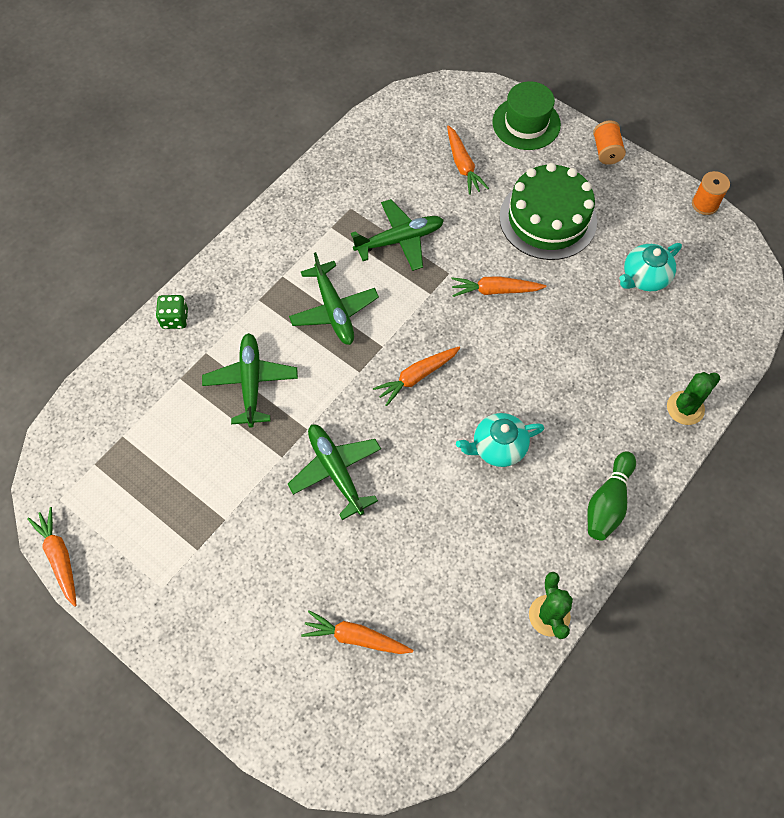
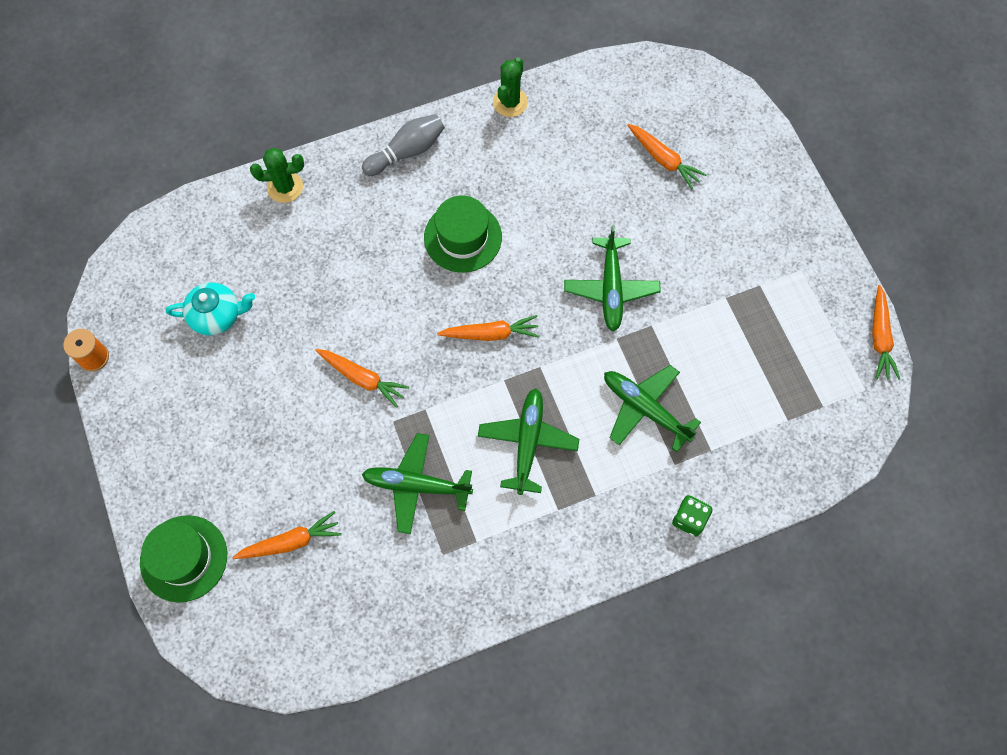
camera: 150 degrees left, 5 degrees up
(251, 383) = (645, 409): green plane -> green plane turned 105 degrees clockwise
(463, 165) = (290, 542): orange carrot -> orange carrot turned 60 degrees clockwise
(497, 447) = (463, 237): turquoise teapot -> green hat
(548, 219) = (255, 426): green cake -> none
(606, 151) = (132, 473): orange spool -> none
(608, 502) = (407, 152): green bowling pin -> grey bowling pin

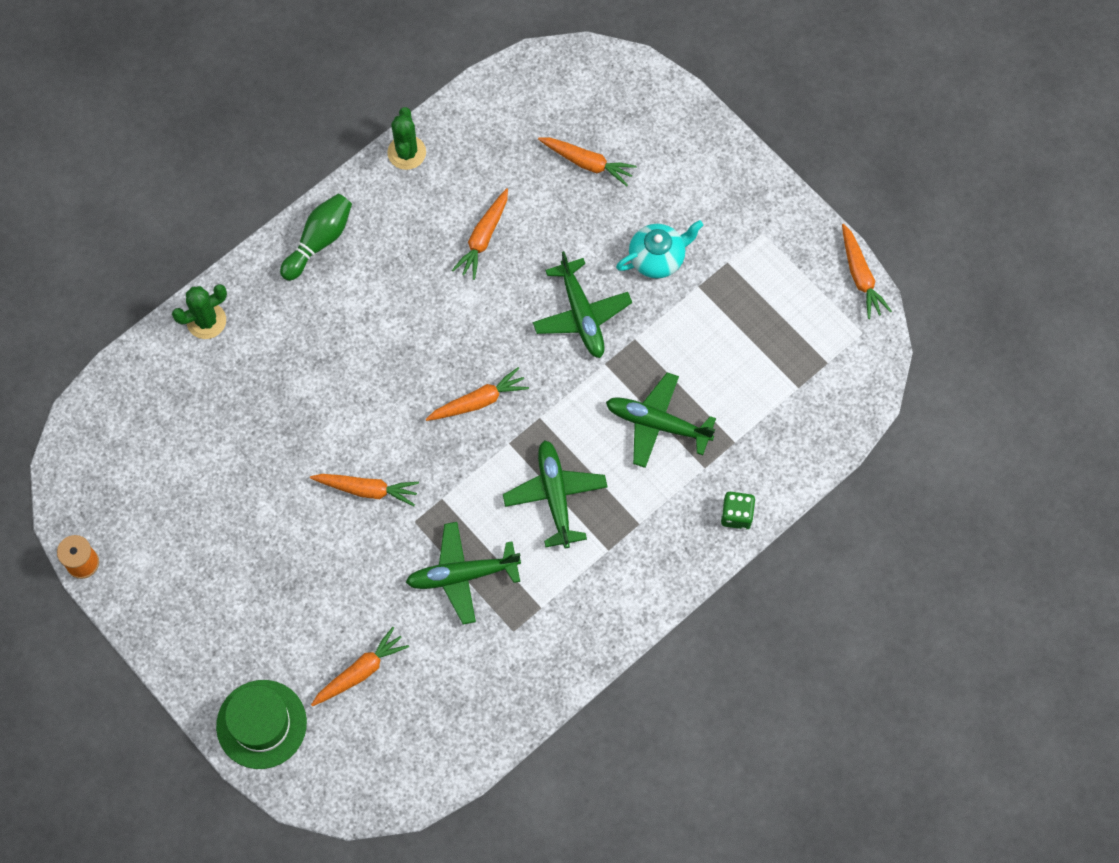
camera: 20 degrees left, 0 degrees up
(217, 315) = (192, 477): turquoise teapot -> turquoise teapot (658, 258)
(407, 152) = (319, 241): grey bowling pin -> green bowling pin
(463, 237) = (412, 312): green hat -> none
(549, 194) = (483, 238): none -> orange carrot

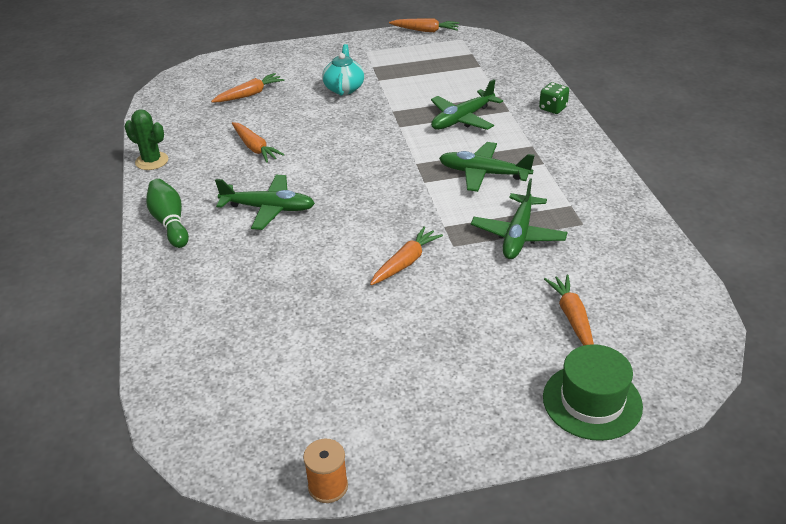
camera: 60 degrees left, 30 degrees down
(206, 321) = (167, 307): green cactus -> none
(478, 401) = (379, 186): orange carrot -> none
(581, 314) = (354, 125): green plane -> green plane (268, 208)

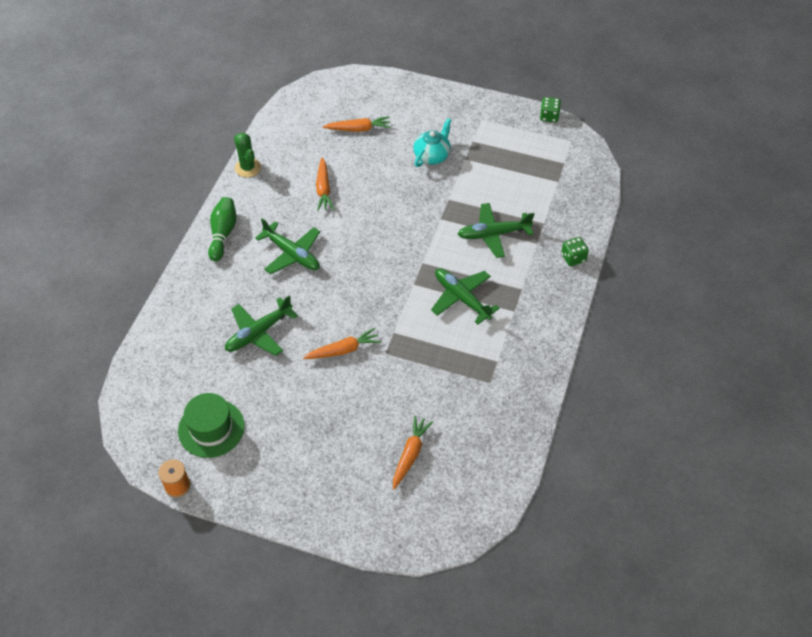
camera: 30 degrees right, 15 degrees up
(425, 30) = (549, 116): orange carrot -> green dice
(518, 235) = (436, 367): green plane -> green plane (259, 333)
(592, 401) = (366, 520): green hat -> green hat (211, 428)

